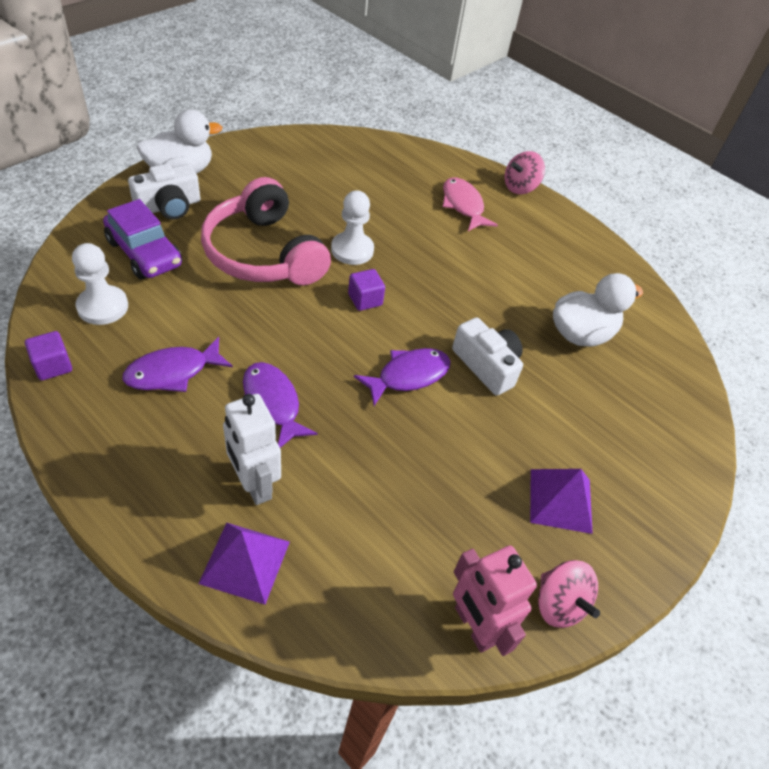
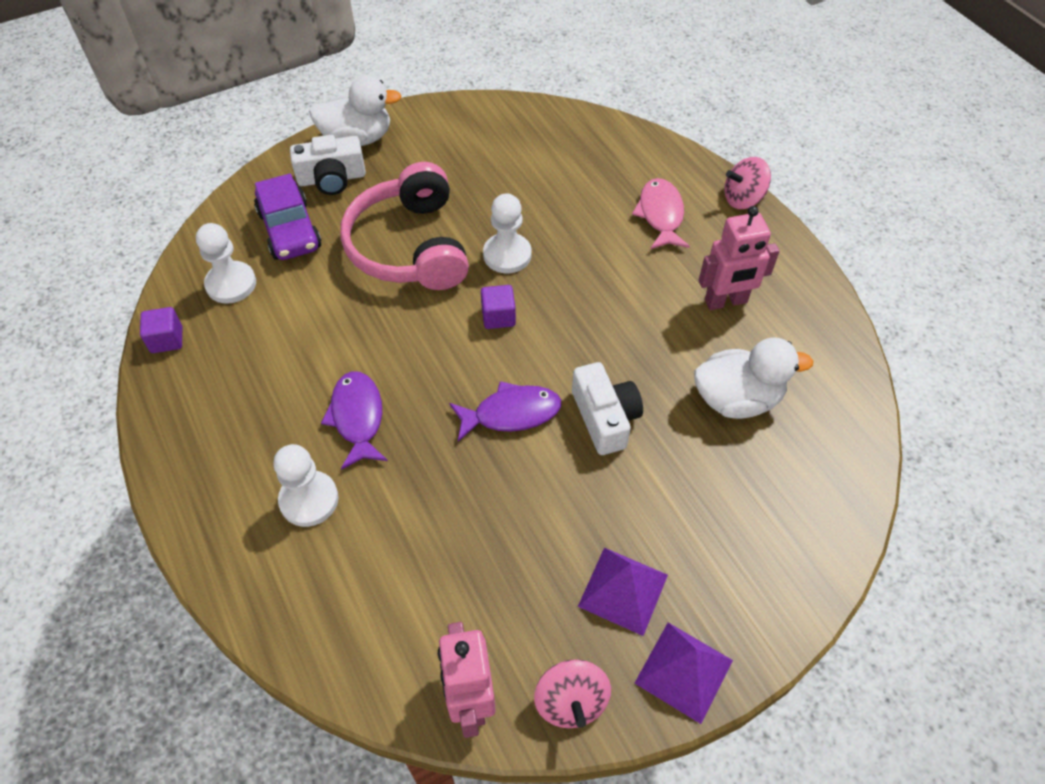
camera: 25 degrees right, 5 degrees up
(173, 372) = (273, 366): purple fish -> none
(245, 562) = (273, 576): purple pyramid -> purple pyramid (684, 671)
(254, 484) = (309, 500): white robot -> white pawn
(540, 263) = (726, 302): none -> pink robot

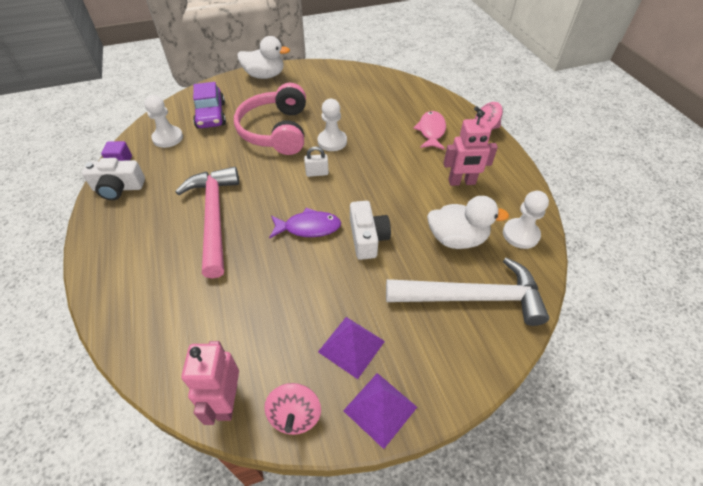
camera: 10 degrees right, 5 degrees down
(309, 500) = (168, 259): white pawn -> white pawn (520, 234)
(332, 178) = (243, 93): white camera -> white camera (118, 188)
(357, 417) = (214, 217): purple fish -> pink hammer
(498, 316) = (317, 173): purple cube -> white padlock
(776, 489) = (472, 297): none -> white hammer

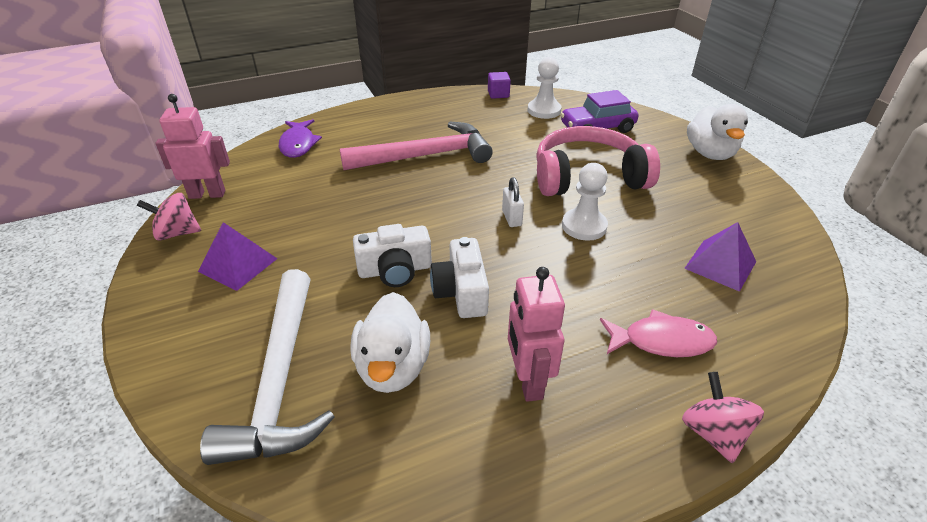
camera: 85 degrees right, 10 degrees down
(118, 188) = (460, 100): white camera -> white camera (461, 292)
(308, 227) = (412, 220): purple fish -> purple fish (298, 144)
(380, 408) = (158, 289): purple pyramid -> purple pyramid (720, 265)
(520, 234) = (403, 464): white pawn -> none

